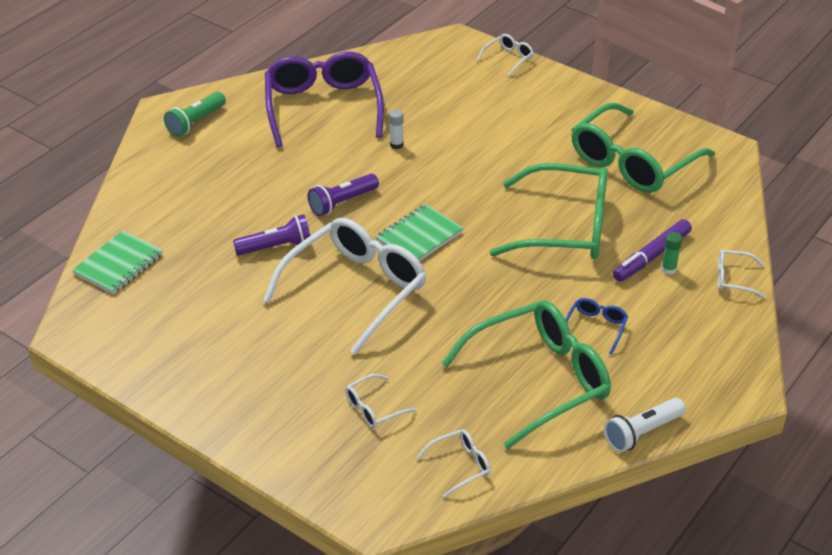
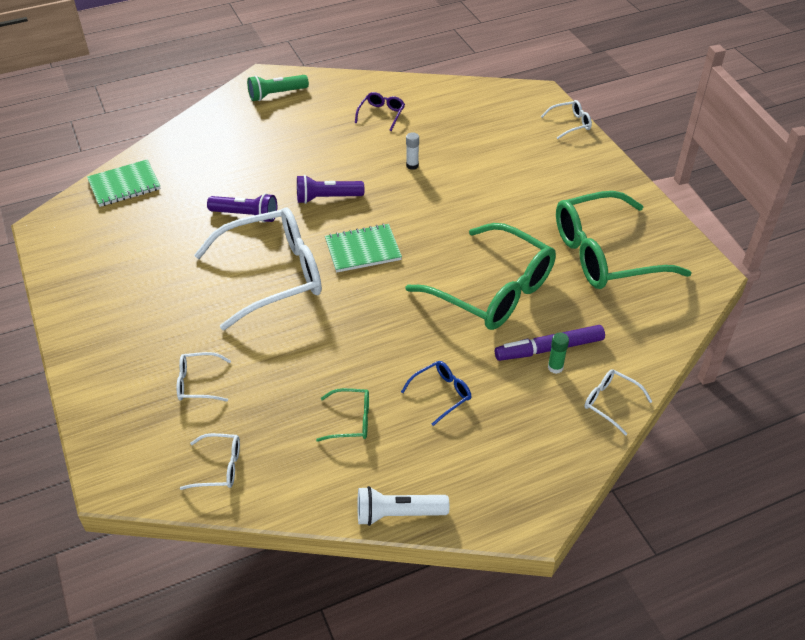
camera: 30 degrees right, 5 degrees up
(323, 107) = (381, 114): purple glasses -> purple glasses, size x0.42
(539, 380) = (351, 420): green glasses -> green glasses, size x0.42

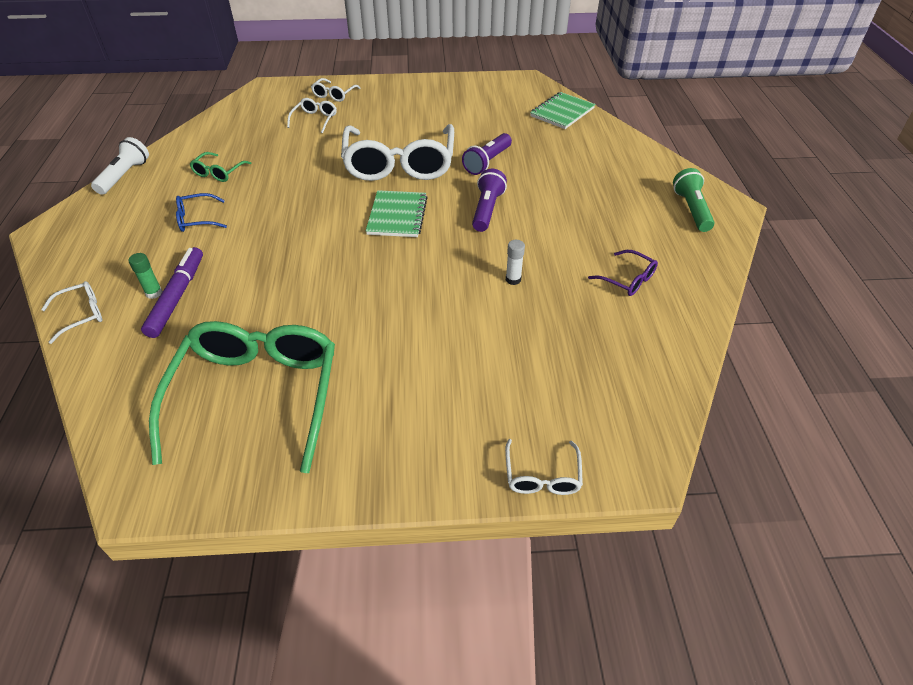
camera: 110 degrees right, 0 degrees up
(124, 185) = (562, 112): green notebook -> green notebook turned 45 degrees clockwise
(219, 467) = (237, 119): white glasses -> white glasses (334, 95)
(441, 394) = (197, 219): blue glasses -> blue glasses turned 90 degrees clockwise
(493, 290) = (279, 283): green glasses -> none

